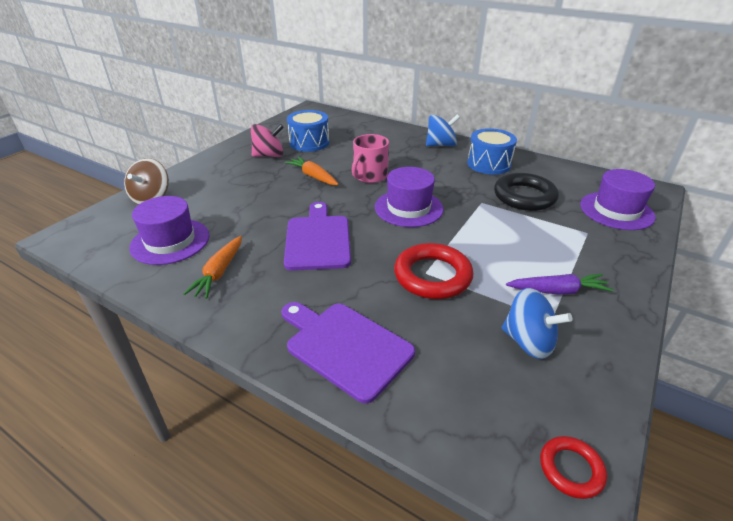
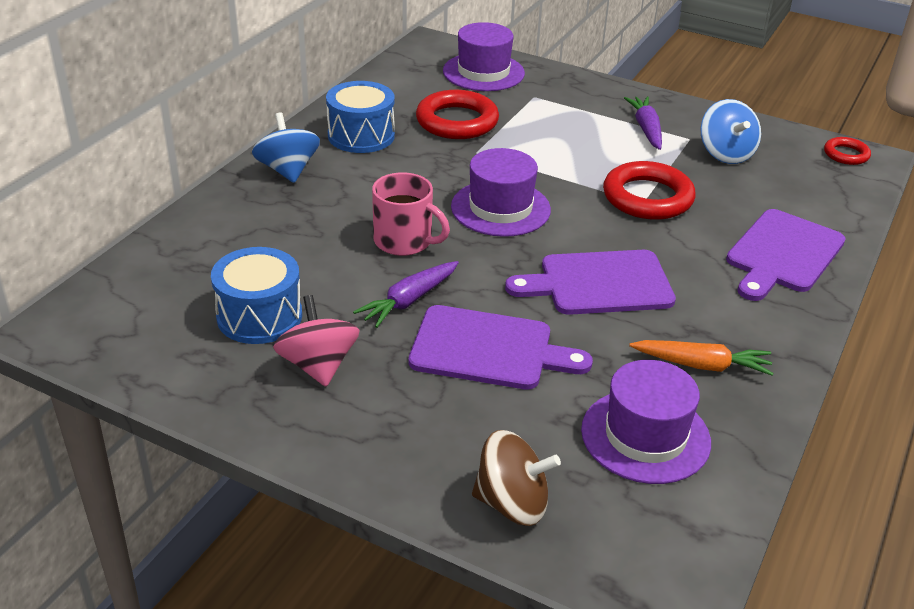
camera: 95 degrees left, 0 degrees up
(265, 197) = (489, 349): none -> purple cutting board
(313, 176) = (409, 301): orange carrot -> purple carrot
(524, 196) = (457, 121): black ring -> red ring
(528, 342) = (726, 154): blue spinning top -> blue spinning top turned 135 degrees clockwise

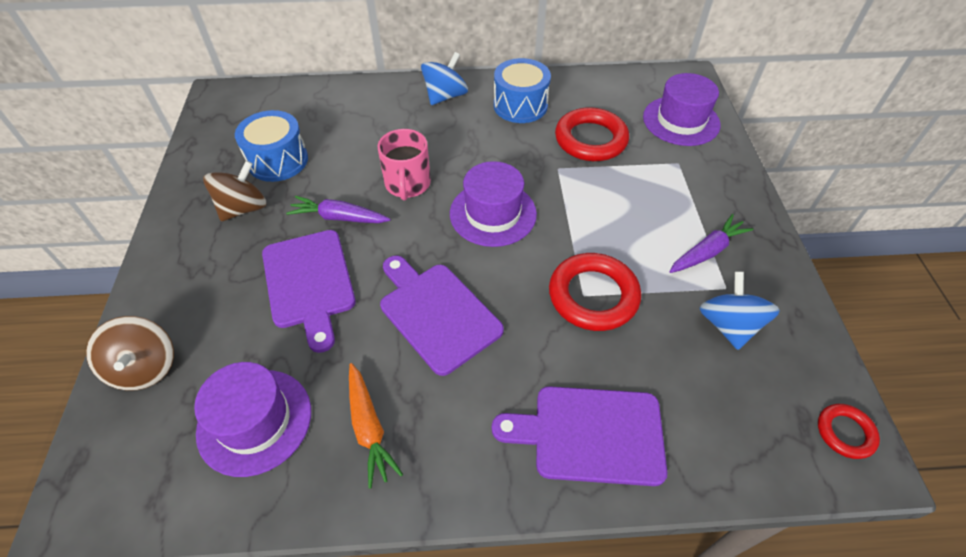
camera: 60 degrees right, 15 degrees up
(318, 365) = (243, 208): pink spinning top -> brown spinning top
(726, 154) = (728, 325): blue spinning top -> blue spinning top turned 135 degrees clockwise

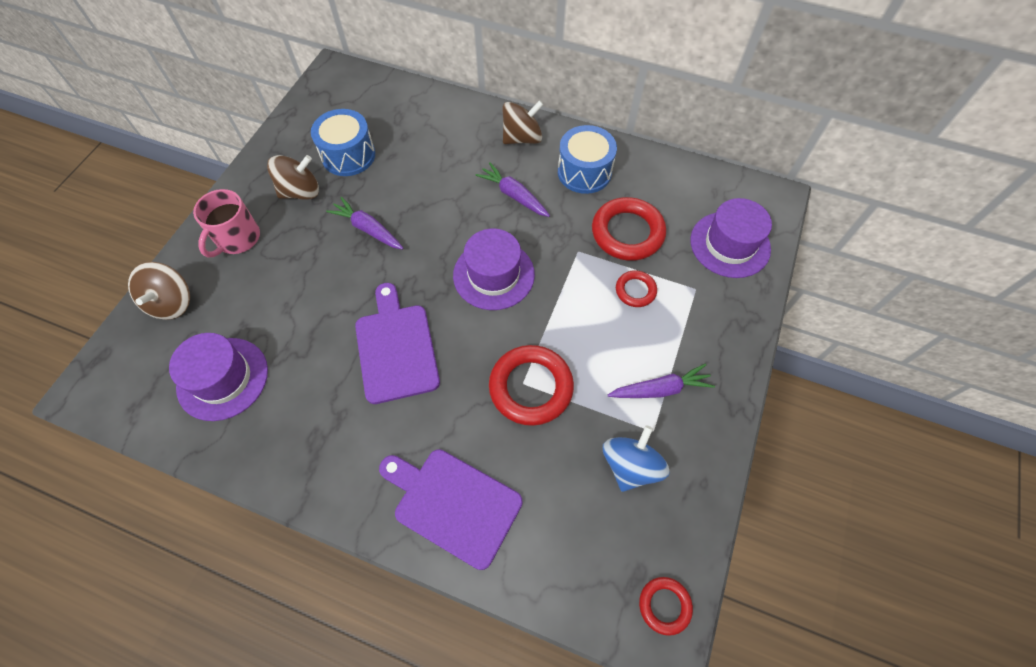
camera: 25 degrees right, 10 degrees up
(309, 283) = (316, 280): purple cutting board -> none
(369, 428) = (296, 420): orange carrot -> none
(407, 184) = (439, 218): pink mug -> pink mug (237, 239)
(445, 96) = (522, 138): blue spinning top -> brown spinning top
(468, 143) = (513, 195): none -> purple carrot
(629, 182) = (635, 290): none -> red ring

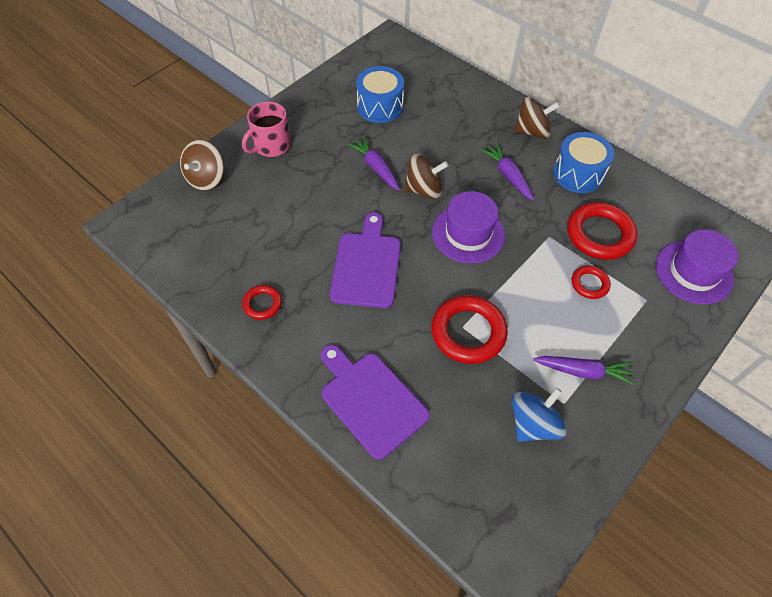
camera: 20 degrees right, 5 degrees down
(223, 378) = (225, 245): purple hat -> none
(300, 192) = (332, 124): brown spinning top -> brown spinning top (424, 190)
(664, 605) = (522, 546): red ring -> red ring (262, 304)

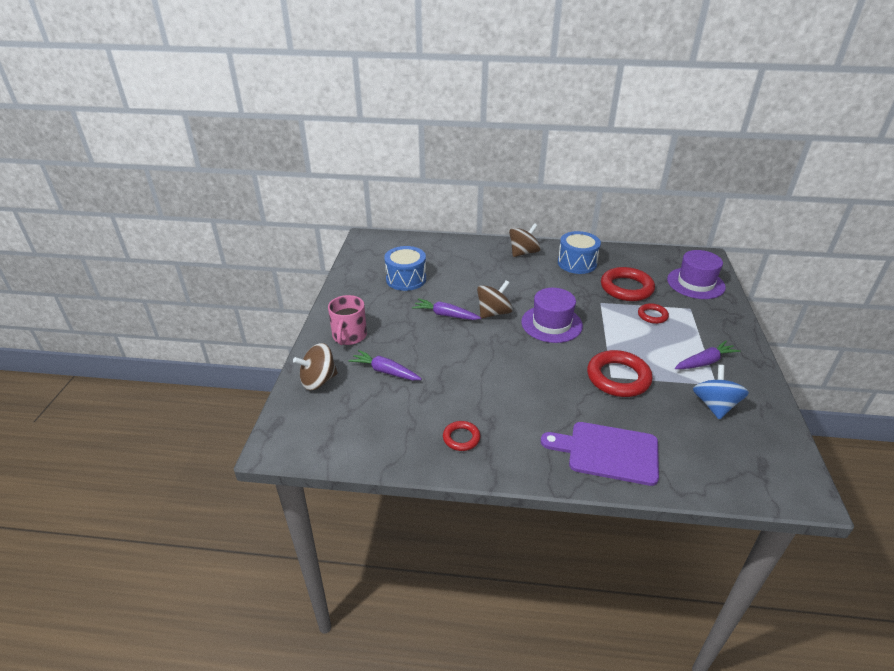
camera: 35 degrees left, 20 degrees down
(206, 178) = (318, 380): brown spinning top -> brown spinning top turned 75 degrees clockwise
(366, 265) = (508, 375): purple cutting board -> none
(508, 175) = (537, 282): purple carrot -> purple carrot (385, 371)

